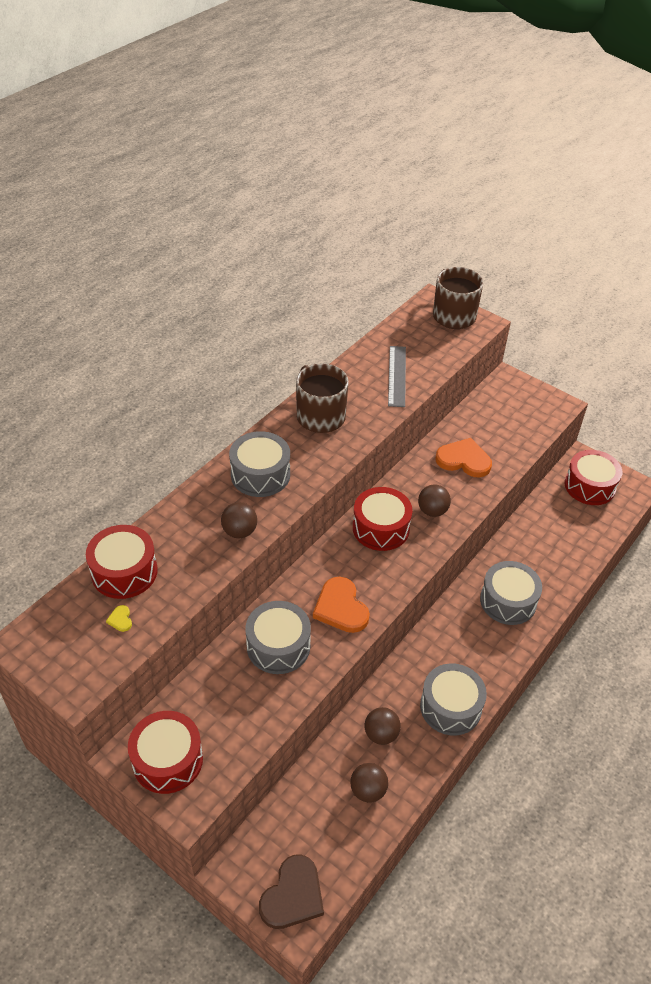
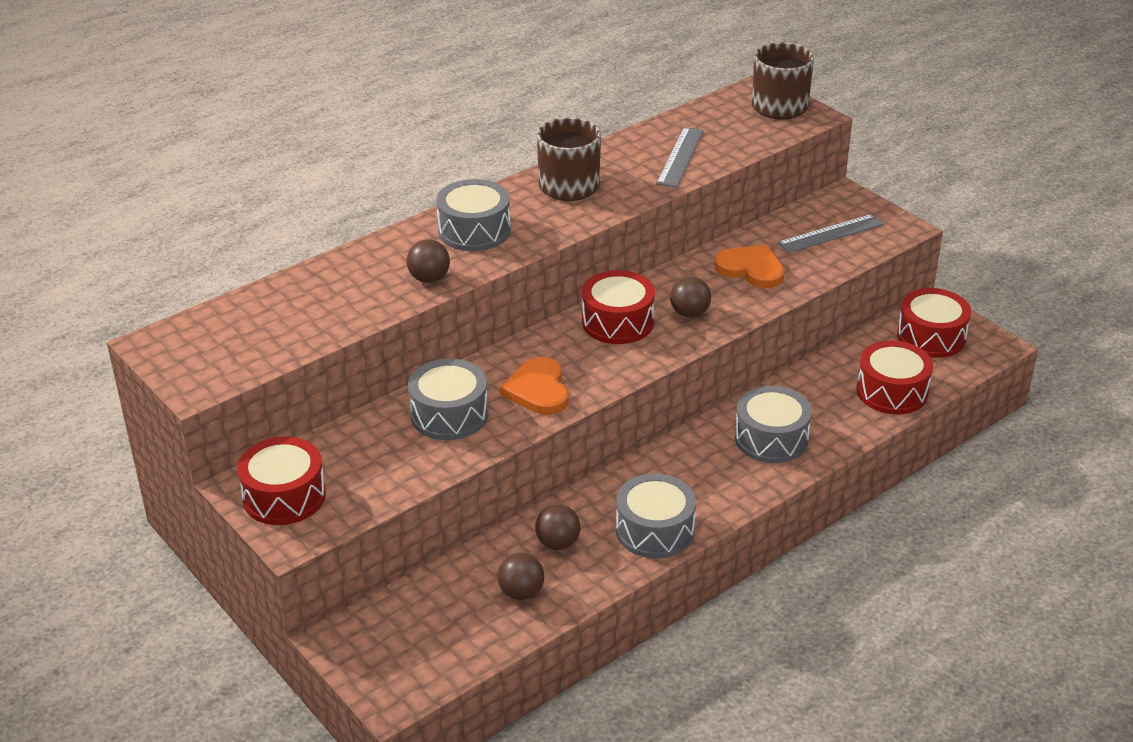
camera: 15 degrees right, 10 degrees down
(120, 619) = (265, 338): yellow heart -> none
(124, 572) = (285, 298): red drum -> red drum (892, 391)
(293, 895) = (395, 672): brown heart -> none
(510, 417) = (831, 234): none -> grey ruler

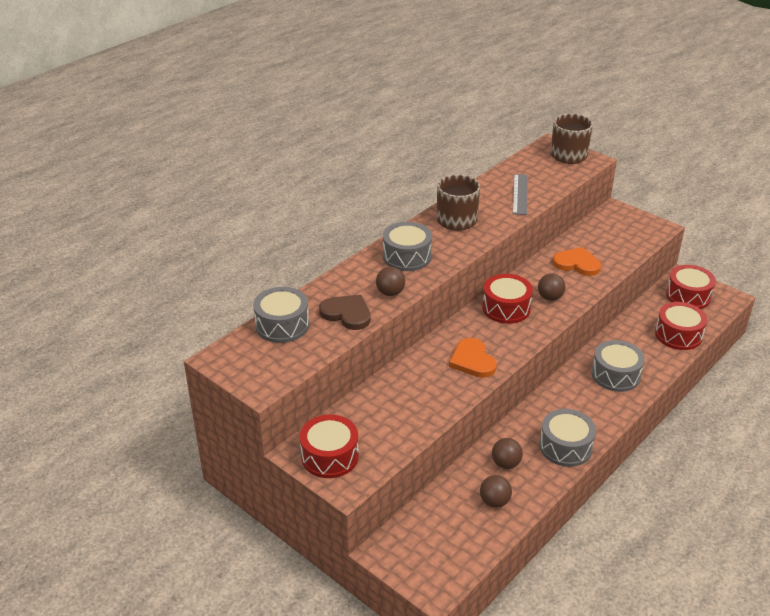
camera: 10 degrees left, 0 degrees up
(356, 301) = (347, 314): none -> brown heart
(449, 415) = (420, 384): grey drum -> grey drum (282, 325)
(831, 234) = (617, 235): grey ruler -> none

